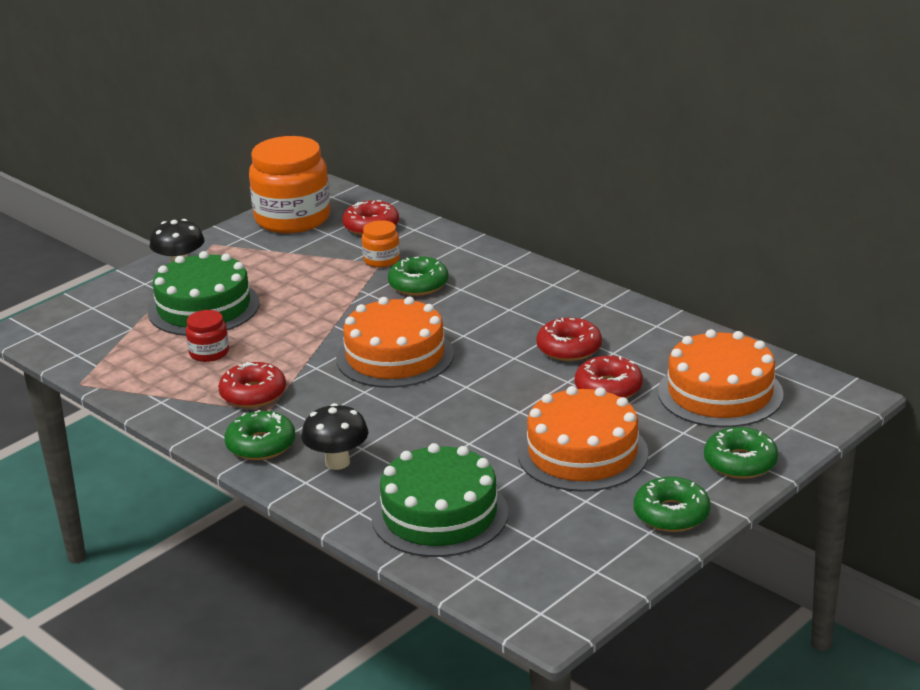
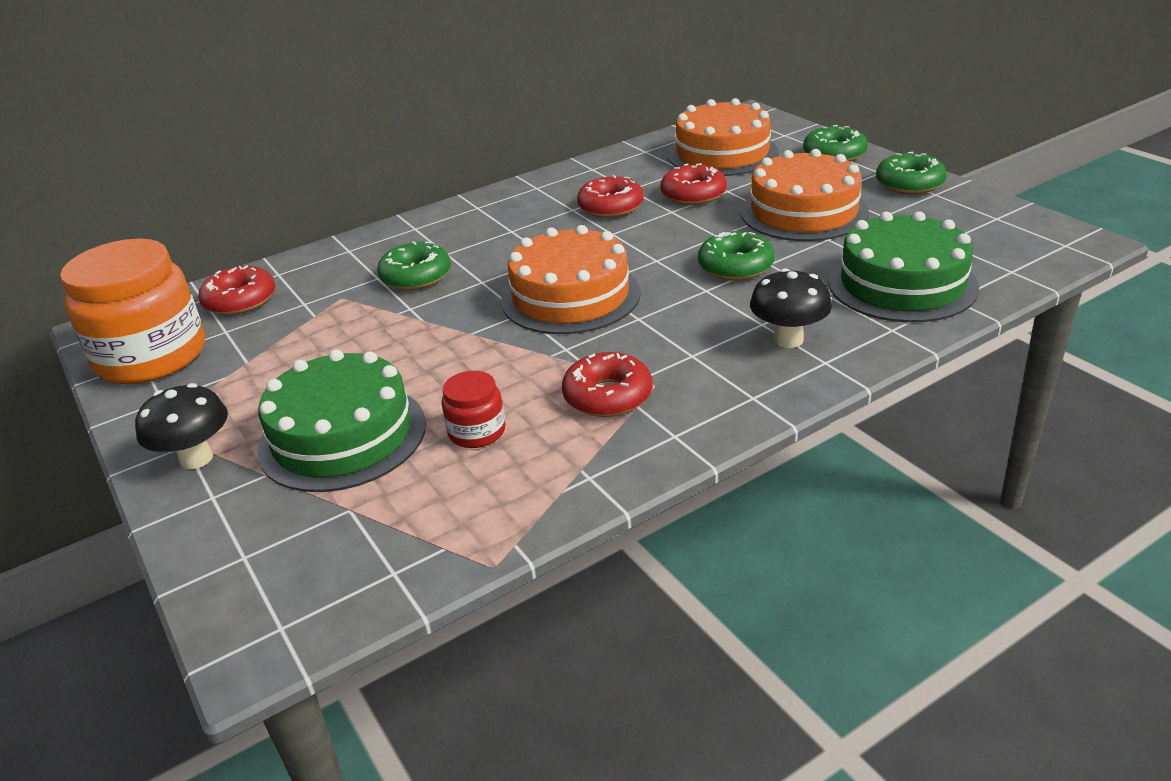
camera: 75 degrees left, 5 degrees up
(261, 445) = (735, 392): green donut -> green donut (735, 266)
(381, 260) = (334, 296): orange jar -> none

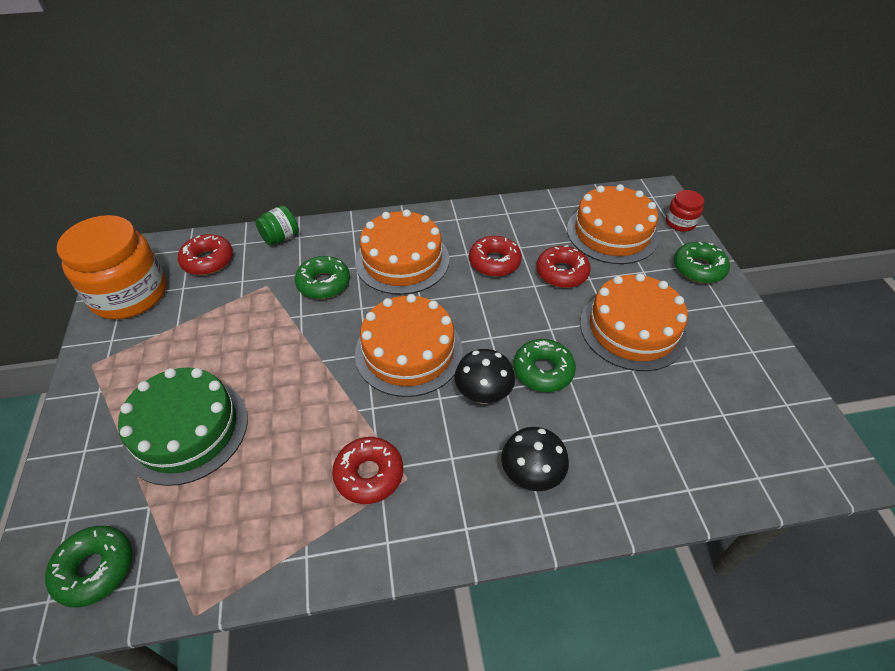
camera: 20 degrees right, 15 degrees up
(196, 459) = (96, 408): black mushroom -> black mushroom (483, 394)
(324, 257) = (280, 238): none -> green jar
(477, 432) = (266, 469): red jar -> red jar (680, 222)
(499, 233) = (402, 260): none -> orange cake
(902, 284) = (657, 451): green cake -> none
(909, 184) = (738, 330): green donut -> green donut (95, 569)

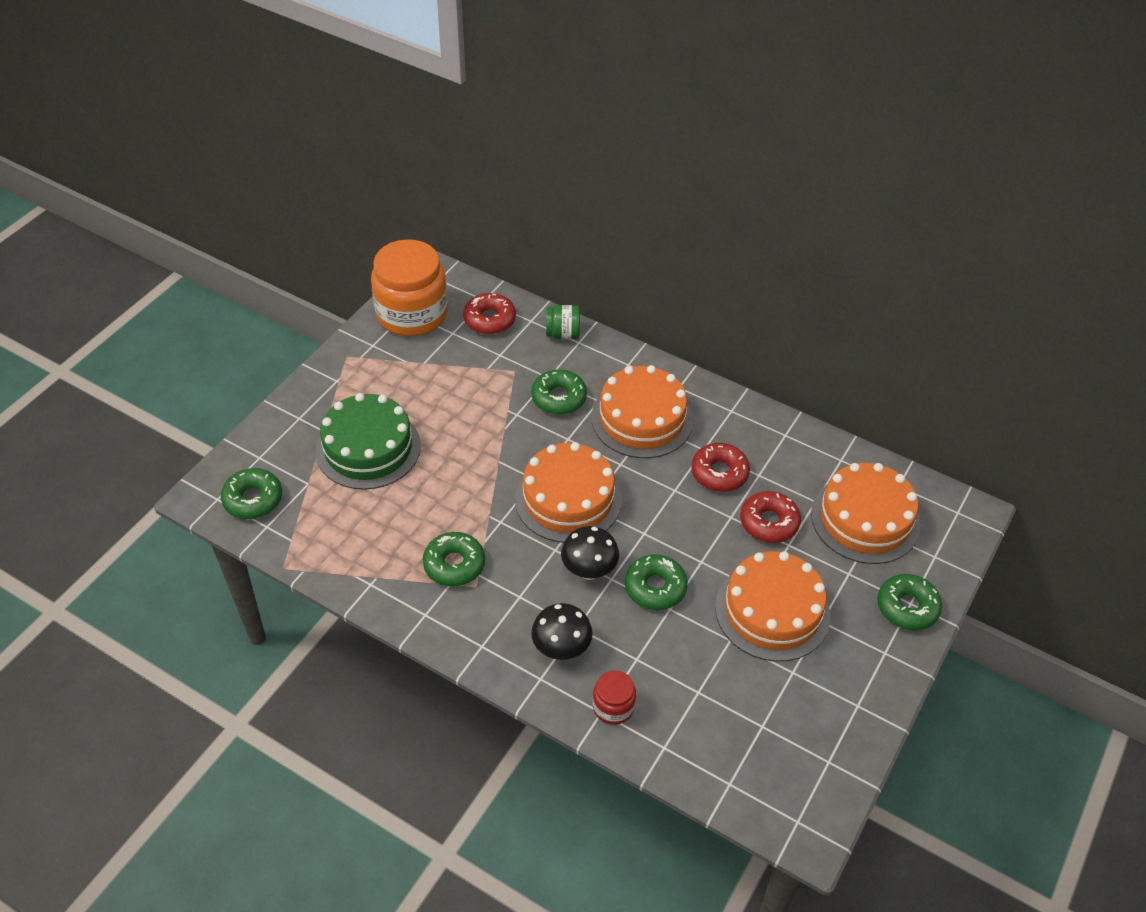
camera: 40 degrees right, 0 degrees up
(369, 474) = (454, 564): red donut -> green donut
(680, 222) = (950, 555): red jar -> red jar (613, 707)

